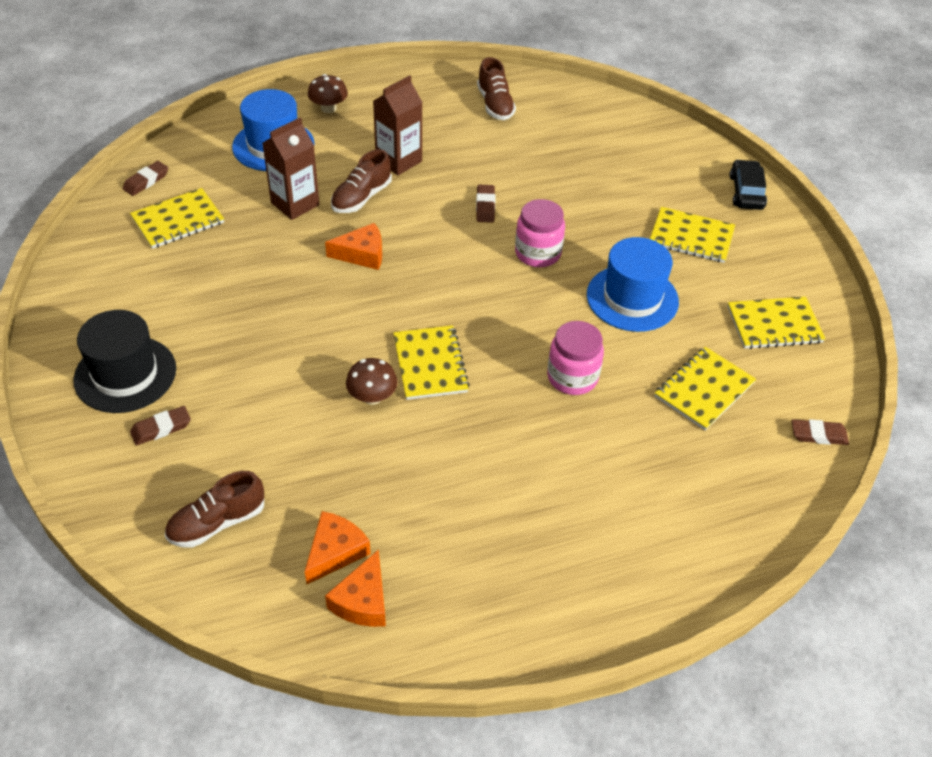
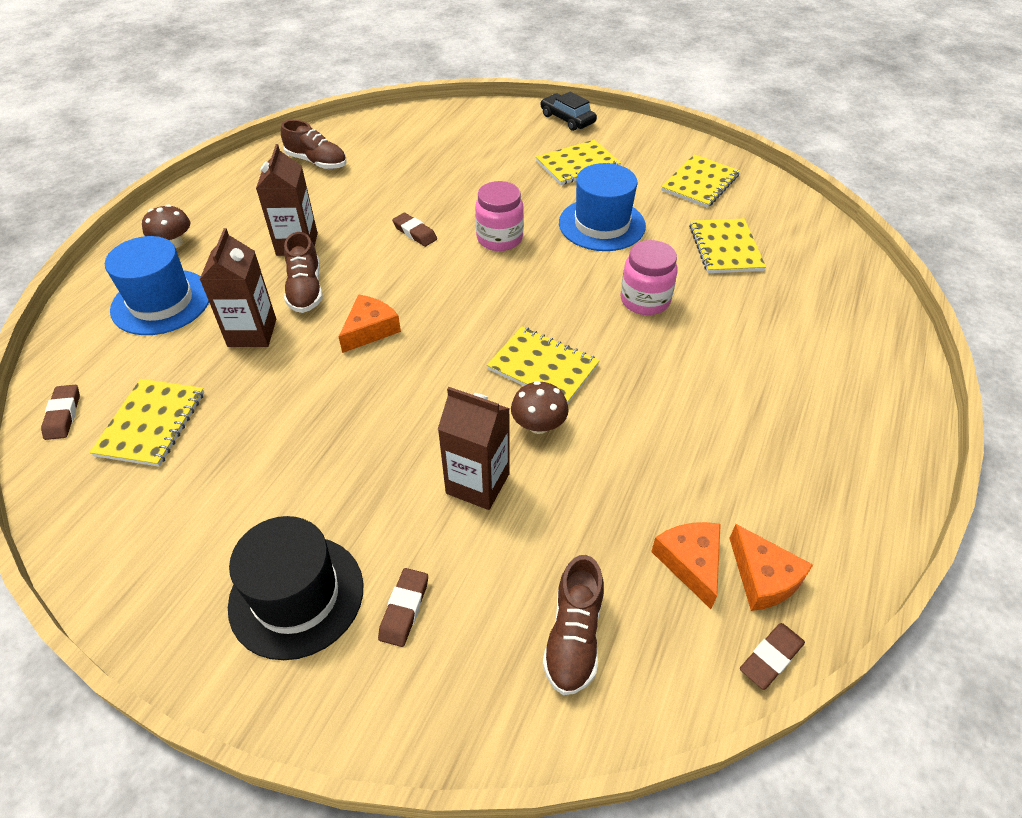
camera: 45 degrees left, 0 degrees up
(288, 399) = (477, 483): none -> brown carton
(818, 435) = (816, 227): brown eraser -> brown eraser (771, 658)

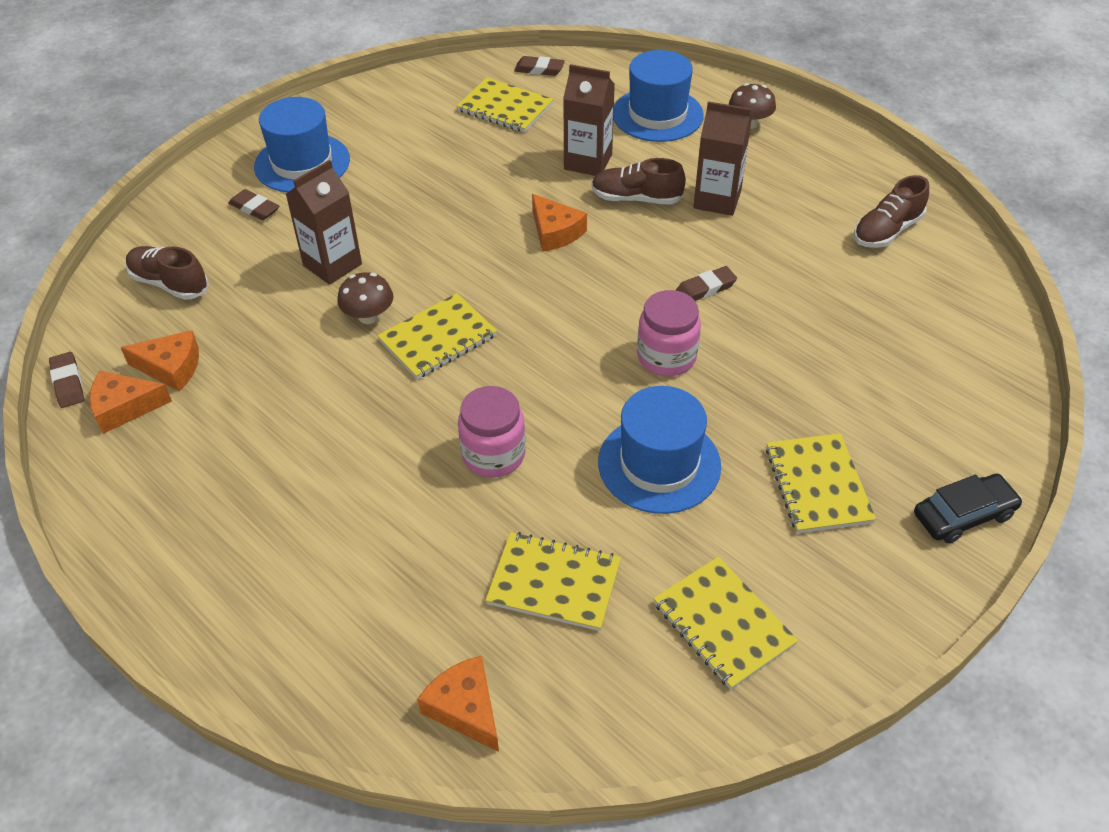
camera: 110 degrees right, 0 degrees up
(296, 595) = (302, 163): black hat -> blue hat
(835, 262) = (465, 708): none -> orange cheese

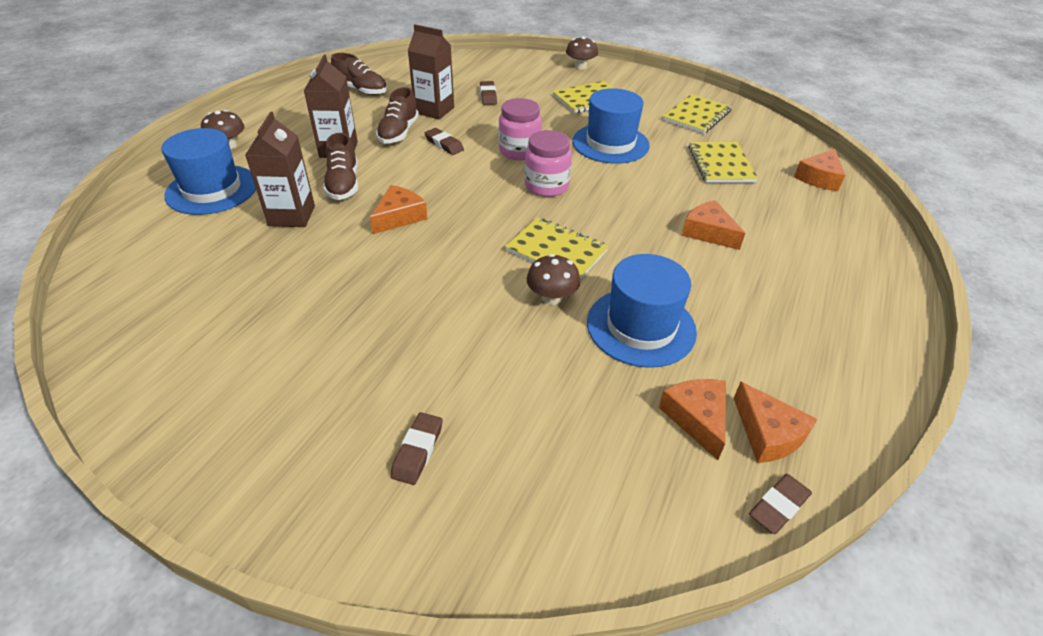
camera: 110 degrees left, 5 degrees down
(169, 283) = (583, 481): brown shoe -> brown shoe (398, 133)
(302, 163) = (313, 435): blue hat -> blue hat (641, 326)
(332, 265) = (493, 344): brown carton -> brown carton (434, 110)
(403, 490) = (708, 232): none -> orange cheese
(493, 455) = (649, 202): pink jar -> pink jar (546, 186)
(505, 107) = (190, 285): yellow notebook -> none
(539, 69) = (109, 275): brown eraser -> brown eraser (488, 96)
(963, 515) = (580, 66): black car -> brown mushroom

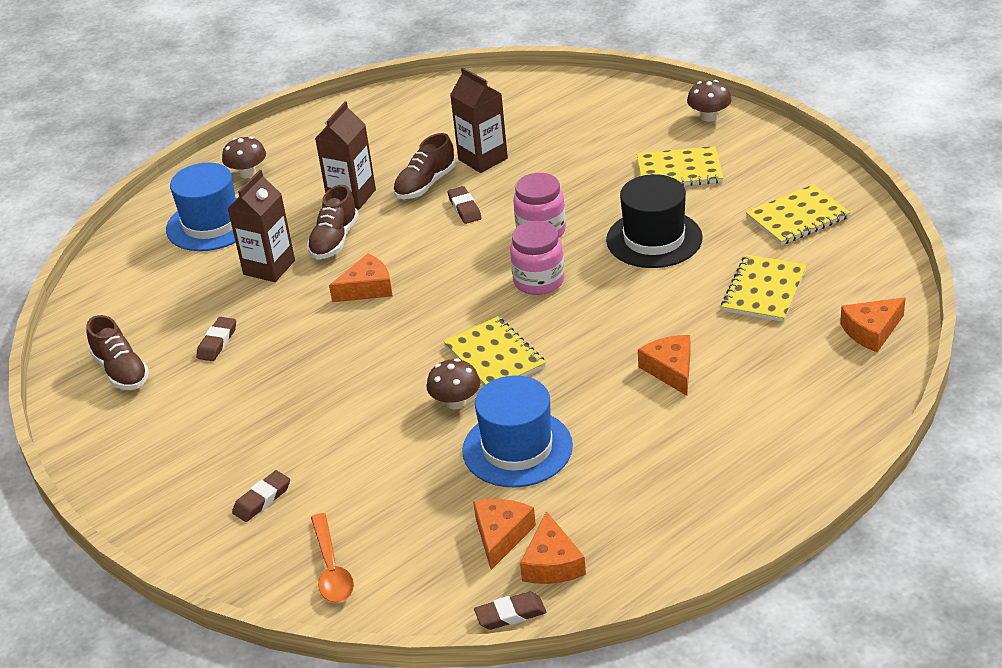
camera: 30 degrees right, 5 degrees down
(361, 90) = (418, 117): brown shoe -> brown shoe (121, 371)
(488, 96) = (558, 147): brown eraser -> brown eraser (217, 342)
(551, 513) = (331, 568): none -> orange spoon
(610, 143) = (654, 239): blue hat -> black hat

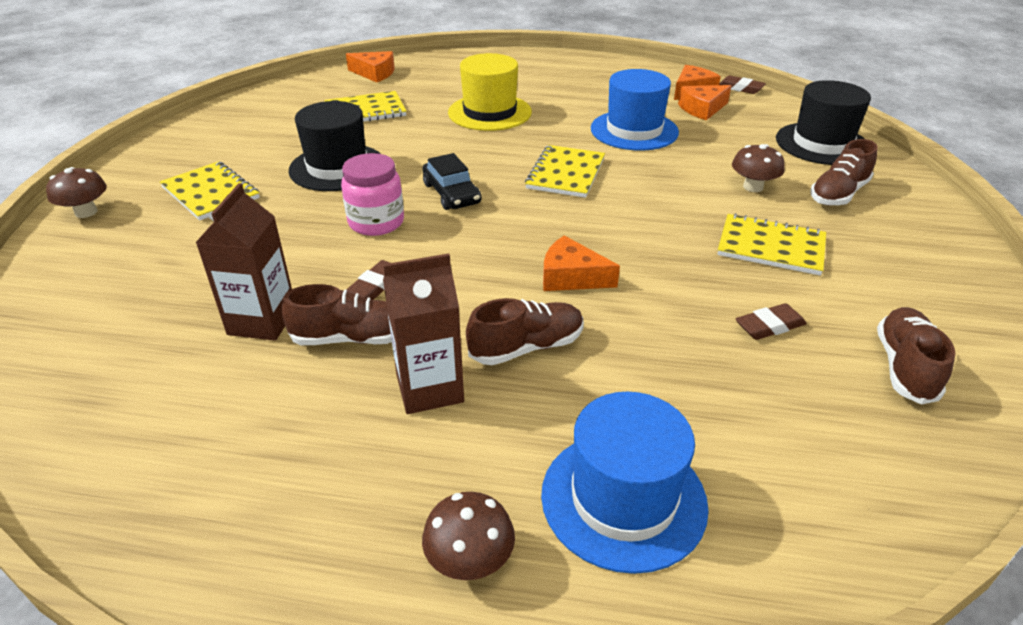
camera: 135 degrees left, 0 degrees up
(262, 499) = (838, 194): brown eraser -> brown shoe
(269, 267) = (629, 369): brown carton -> none
(331, 568) = (822, 144): orange spoon -> black hat
(455, 402) = (632, 167): brown mushroom -> brown mushroom (753, 187)
(539, 281) = (451, 193): pink jar -> black car
(671, 370) = (489, 112): orange cheese -> yellow hat
(797, 217) = (254, 125): yellow notebook -> yellow notebook (771, 247)

